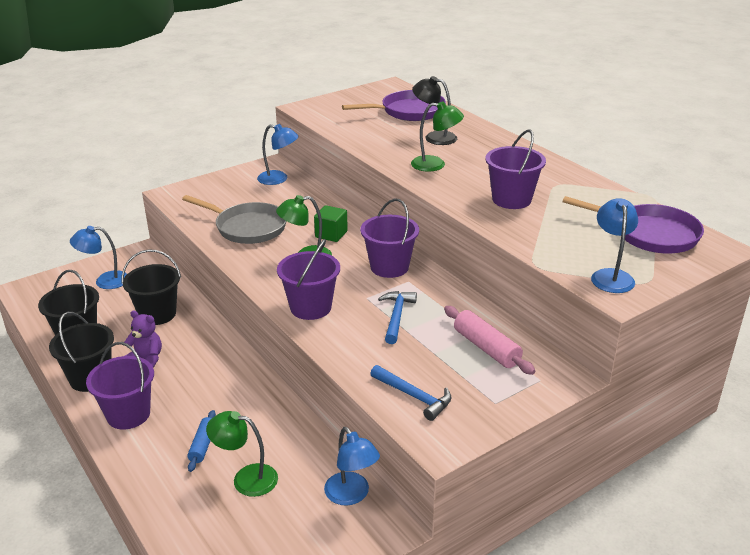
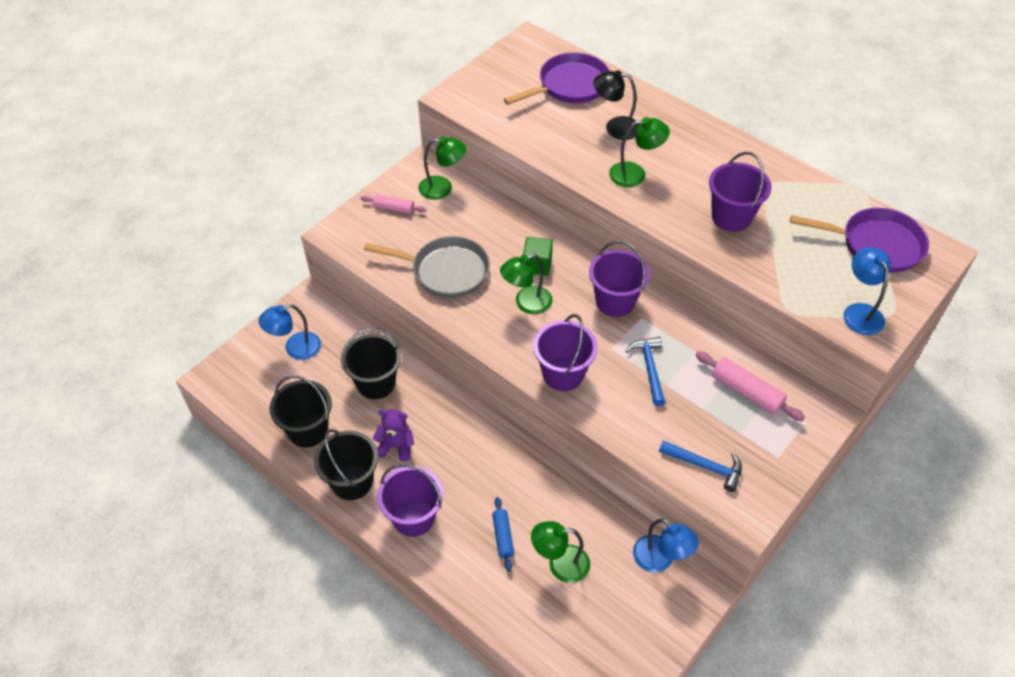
camera: 15 degrees left, 20 degrees up
(229, 185) = (394, 208): none -> pink rolling pin
(279, 179) = (442, 188): blue lamp -> green lamp

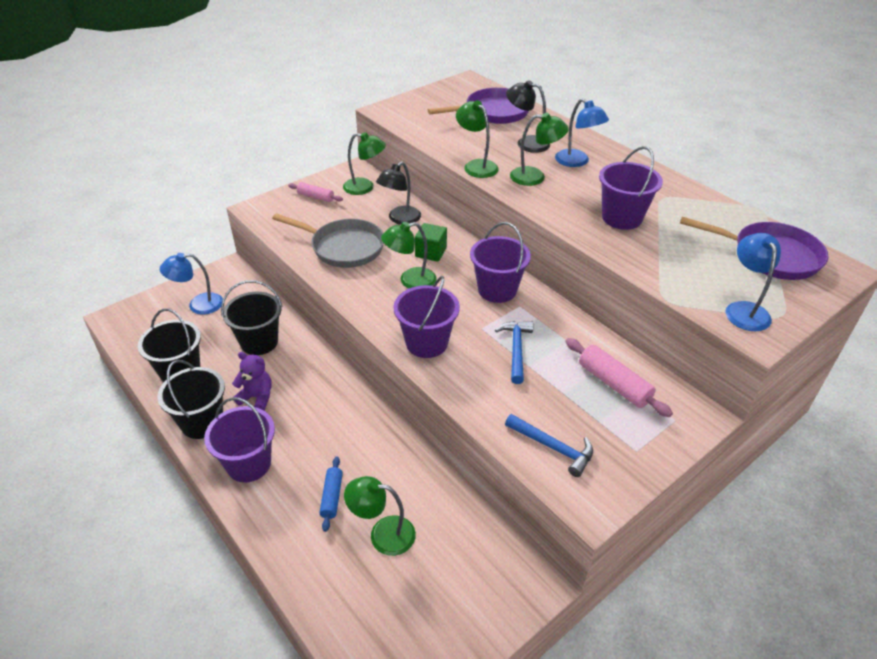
camera: 10 degrees right, 10 degrees down
(493, 226) = (400, 219): none -> black lamp
(571, 166) = (476, 166): none -> green lamp
(660, 559) = (493, 547): blue lamp -> blue lamp (577, 162)

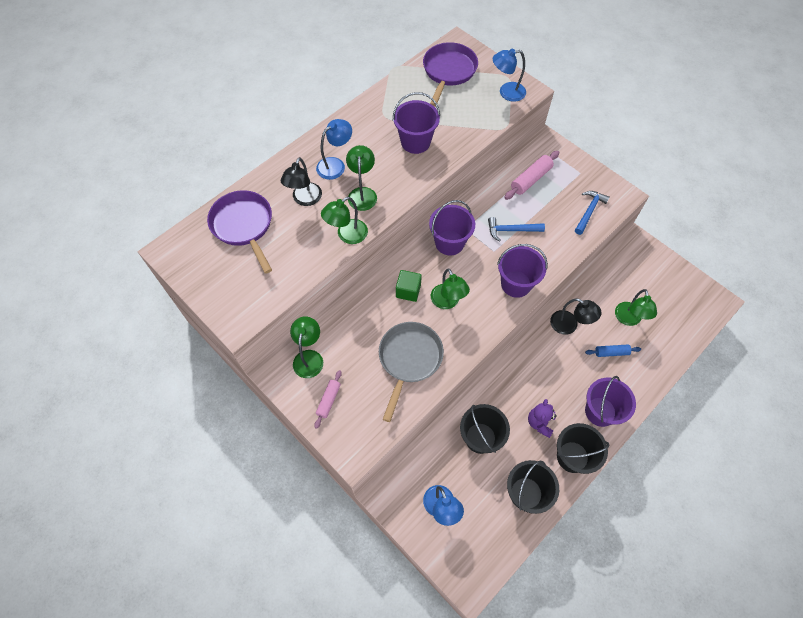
camera: 95 degrees left, 20 degrees up
(400, 219) = (361, 320): black lamp -> black lamp (569, 325)

